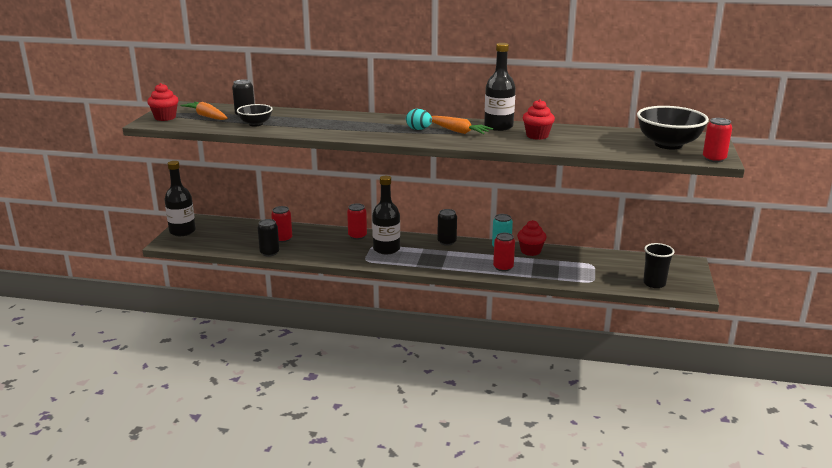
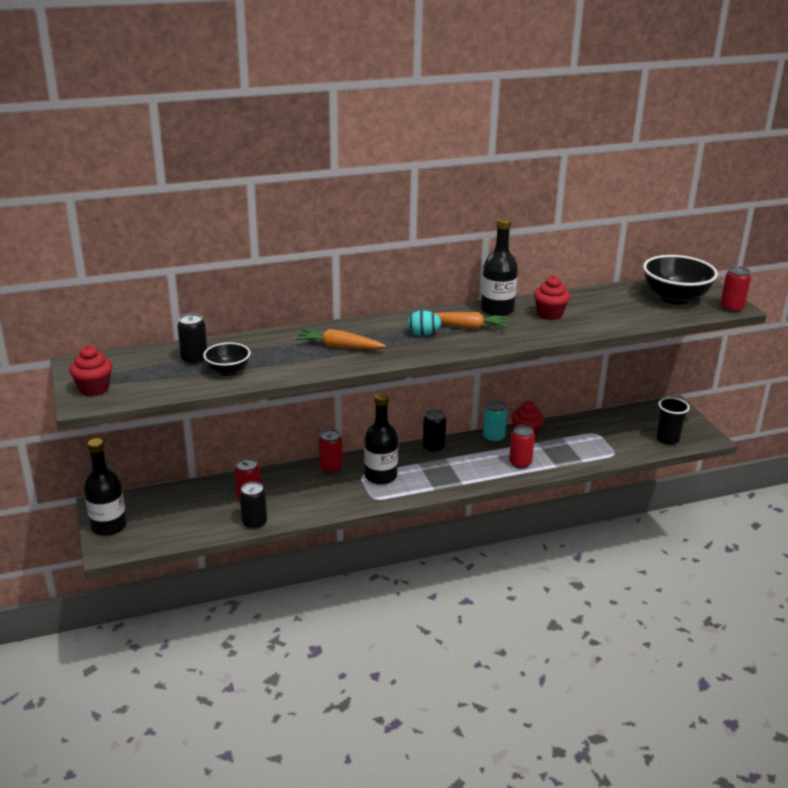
camera: 30 degrees left, 5 degrees up
(207, 116) = (147, 373): orange carrot -> orange carrot (339, 347)

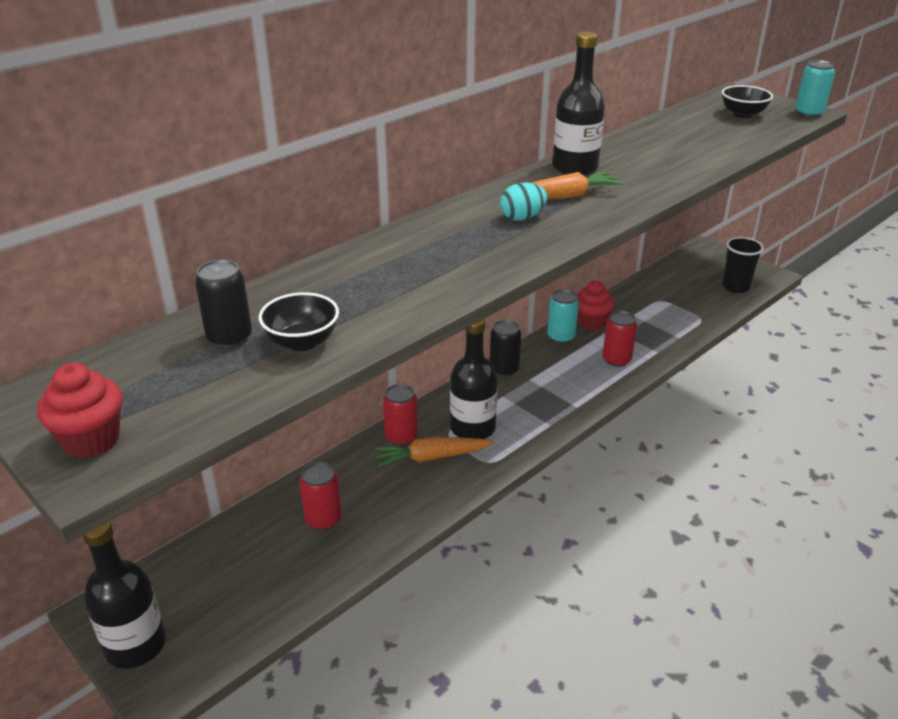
camera: 25 degrees left, 5 degrees up
(254, 523) = (359, 556): black can -> none
(339, 347) = (431, 262): orange carrot -> orange carrot (431, 457)
(549, 315) = (640, 160): red cupcake -> none
(675, 298) = (742, 114): black bowl -> black bowl, size x0.55
(731, 308) = (809, 113): red can -> turquoise can

